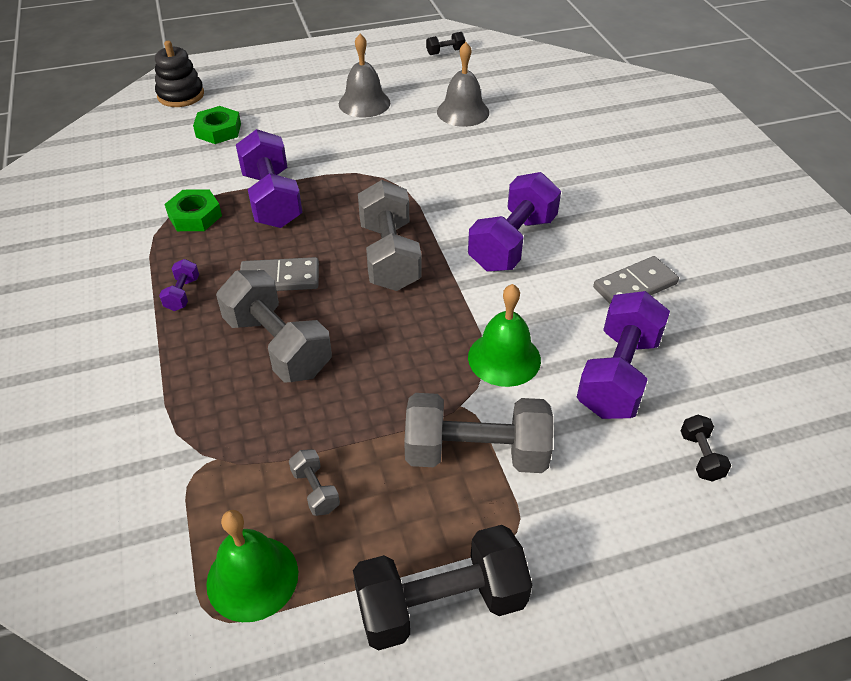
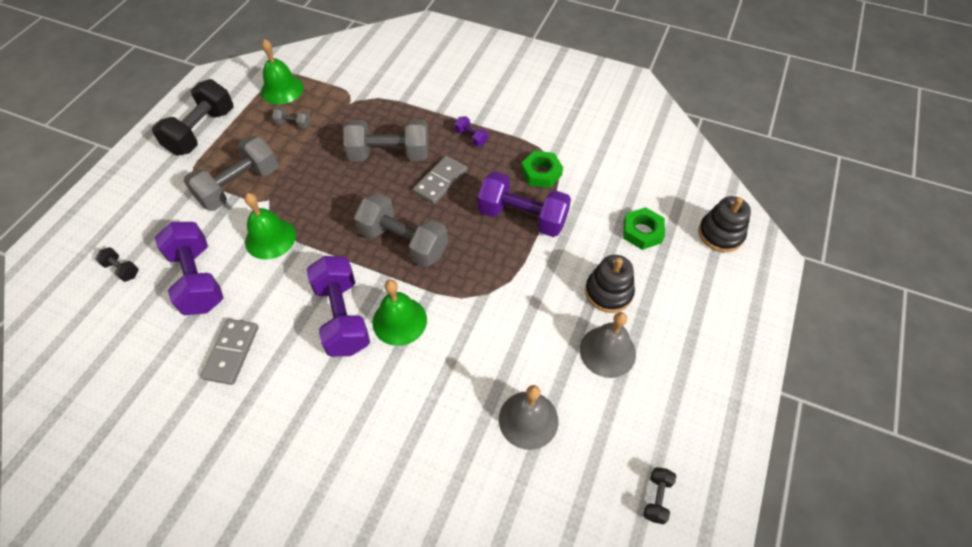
camera: 130 degrees right, 10 degrees up
(307, 122) = (608, 292): none -> black stacking toy
(471, 209) = (399, 321): none -> green bell

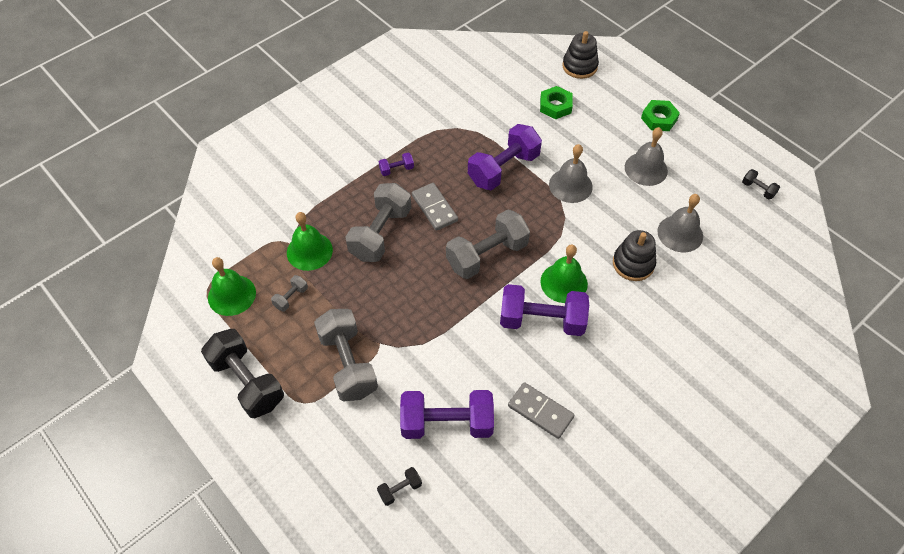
camera: 65 degrees left, 0 degrees up
(270, 238) = (429, 353): green bell -> green bell (309, 251)
(536, 283) = (570, 185): none -> grey bell
(541, 173) = (464, 139): green nut -> green nut (659, 119)
(608, 292) = (598, 147): black stacking toy -> black stacking toy (633, 264)

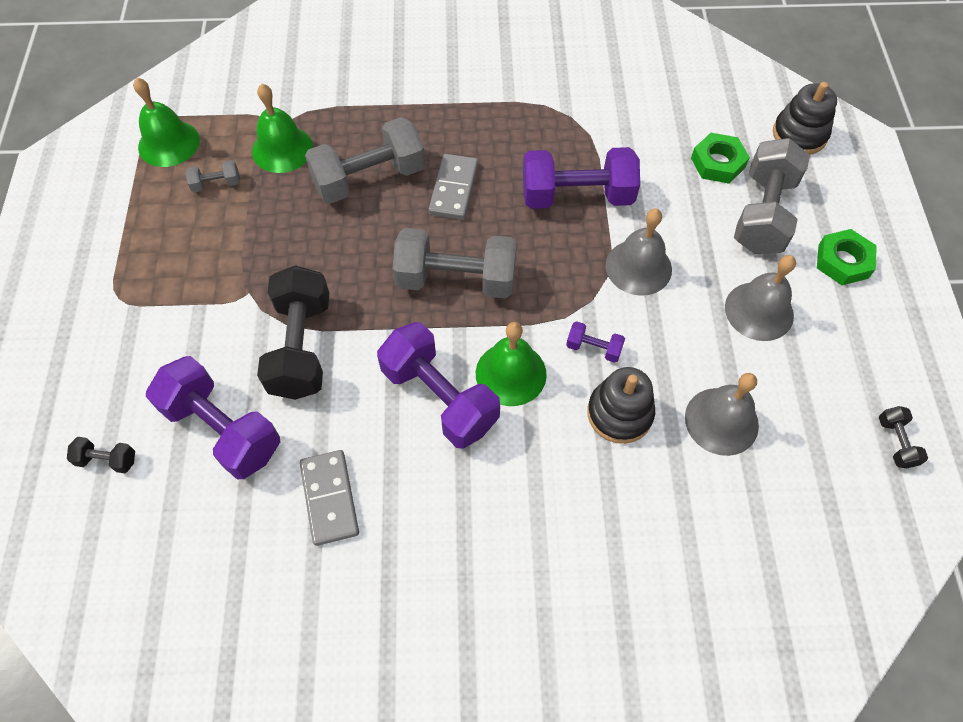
camera: 40 degrees right, 5 degrees up
(247, 382) = (93, 238): black dumbbell -> black dumbbell (301, 347)
(348, 364) = (197, 290): grey dumbbell -> grey dumbbell (763, 214)
(396, 169) = (457, 121): purple dumbbell -> purple dumbbell (593, 348)

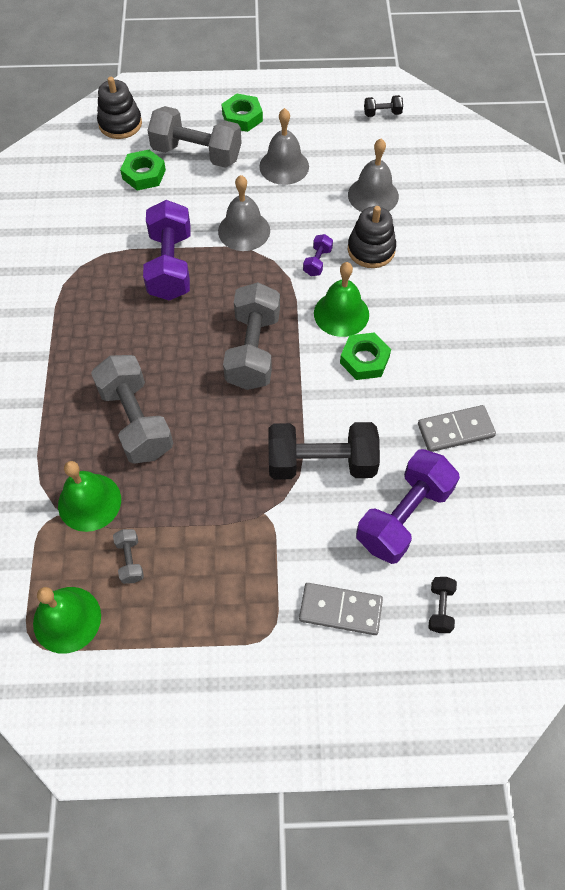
camera: 90 degrees left, 0 degrees up
(439, 397) = (364, 360): purple dumbbell -> green nut
(454, 189) = (155, 353): grey domino -> grey domino (340, 609)

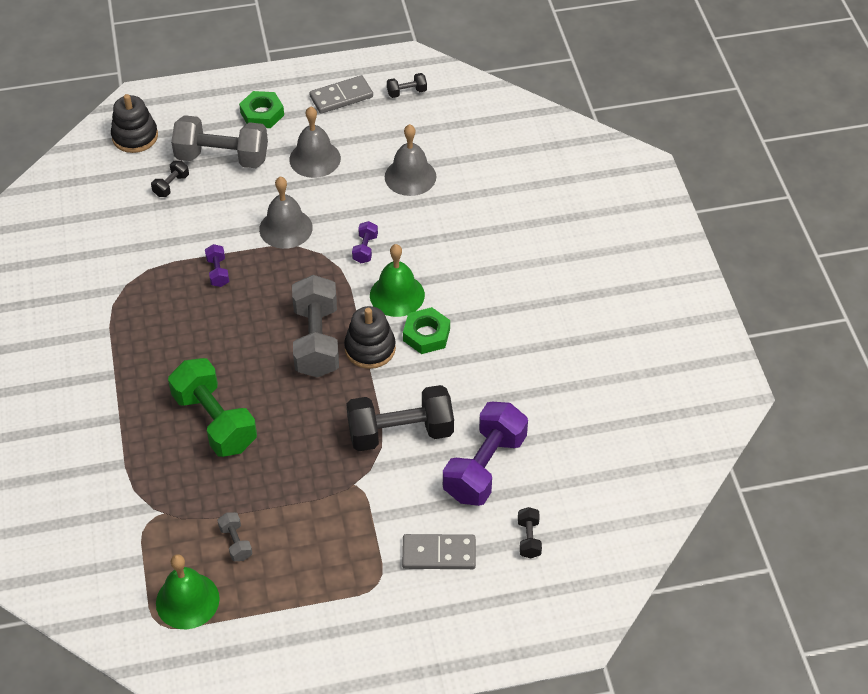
camera: 10 degrees left, 10 degrees down
(89, 502) = (185, 499): green bell -> none
(136, 421) = (215, 421): grey dumbbell -> green dumbbell
(144, 174) = (171, 185): green nut -> black dumbbell
(170, 266) = (218, 272): purple dumbbell -> purple dumbbell, size x0.44
(371, 250) = (416, 230): black stacking toy -> black stacking toy (370, 348)
(455, 430) = (522, 386): grey domino -> grey domino (341, 97)

